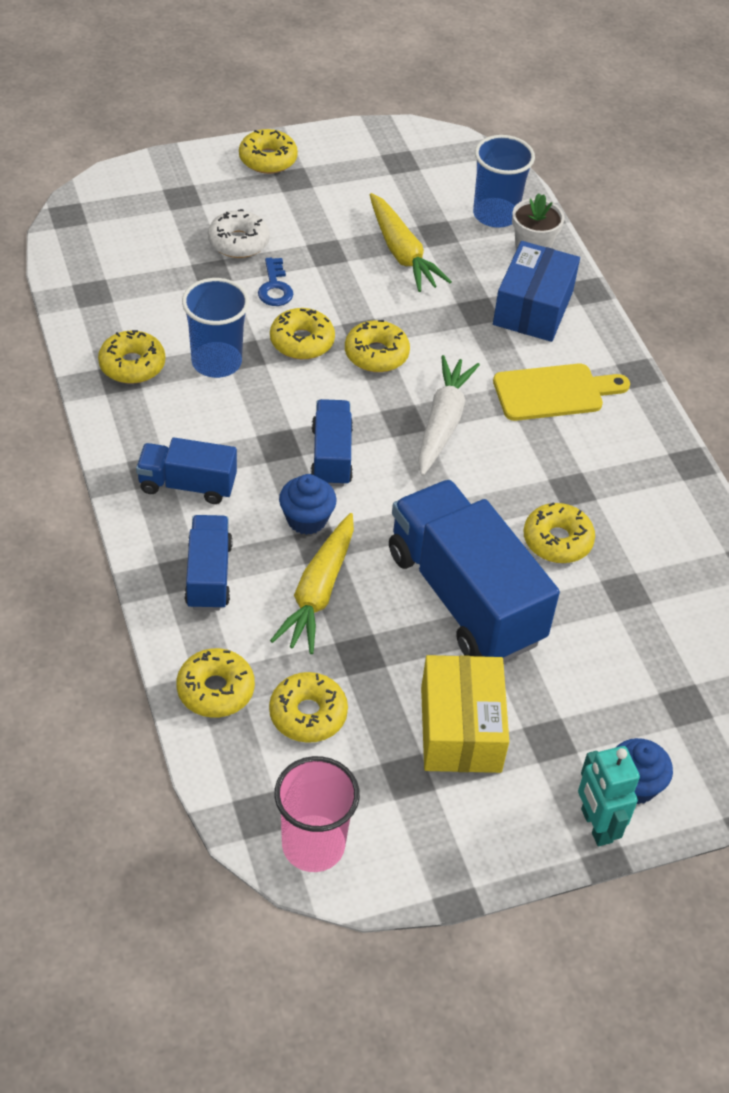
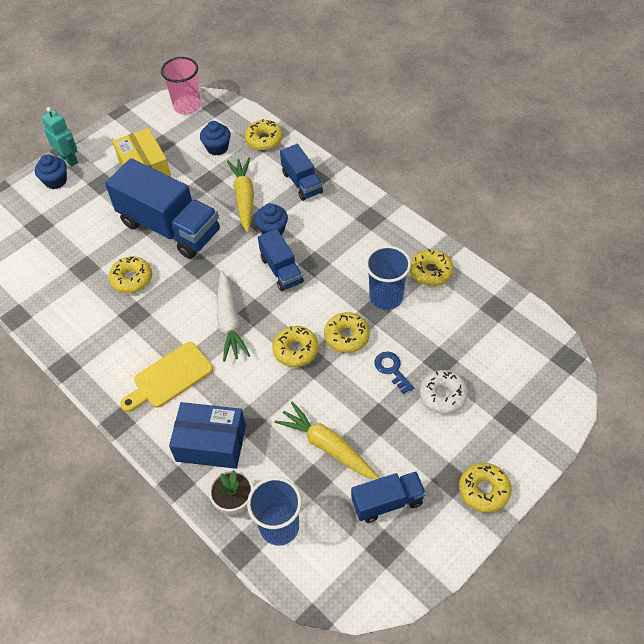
camera: 160 degrees right, 5 degrees up
(187, 485) = (345, 219): blue truck -> blue truck (387, 502)
(308, 714) = (217, 148): yellow donut -> blue cupcake
(533, 308) = (211, 443): blue box -> blue box turned 75 degrees counterclockwise

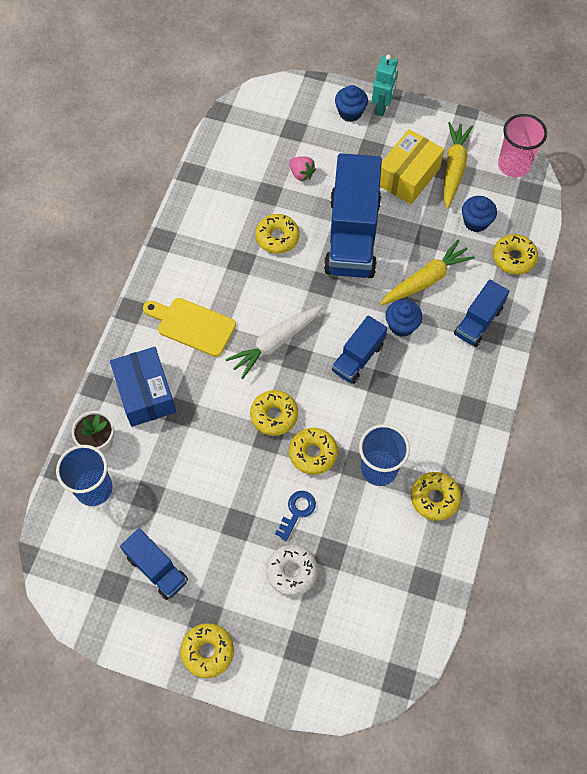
camera: 60 degrees right, 10 degrees up
(85, 237) = (301, 174): none -> pink strawberry
(328, 447) = (187, 492): yellow carrot -> yellow carrot (453, 168)

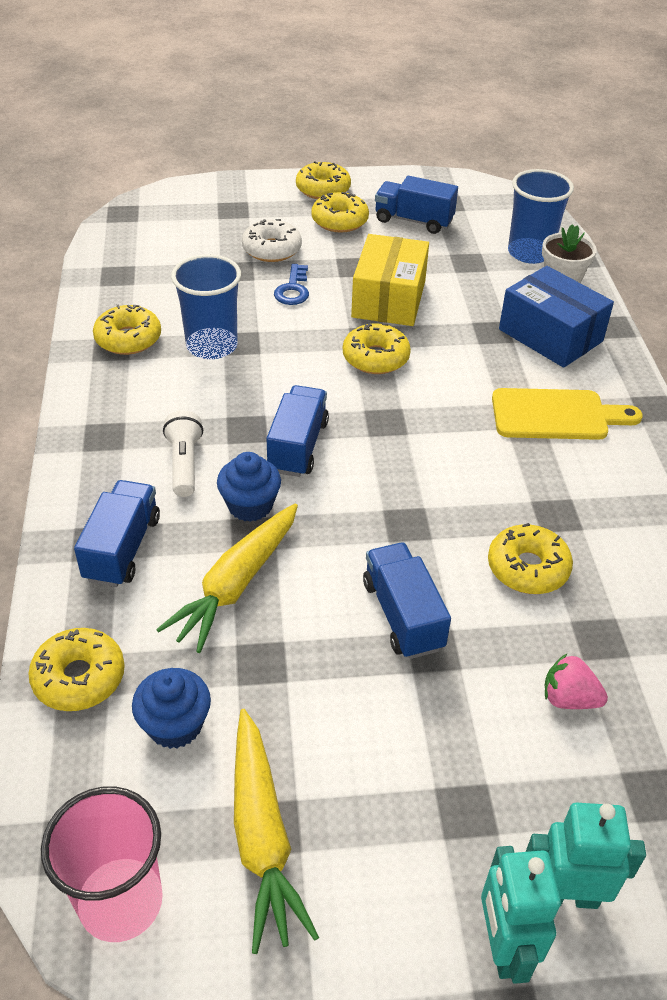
camera: 155 degrees right, 20 degrees down
(275, 343) = (427, 429): white carrot -> none
(313, 453) = (303, 338): yellow donut -> yellow donut (339, 221)
(350, 112) = (567, 895): blue cupcake -> turquoise robot
(352, 235) = (402, 615): blue truck -> blue truck, size x0.52
(408, 176) = (355, 776): yellow box -> yellow box (389, 299)
(428, 368) = (184, 463): none -> white flashlight

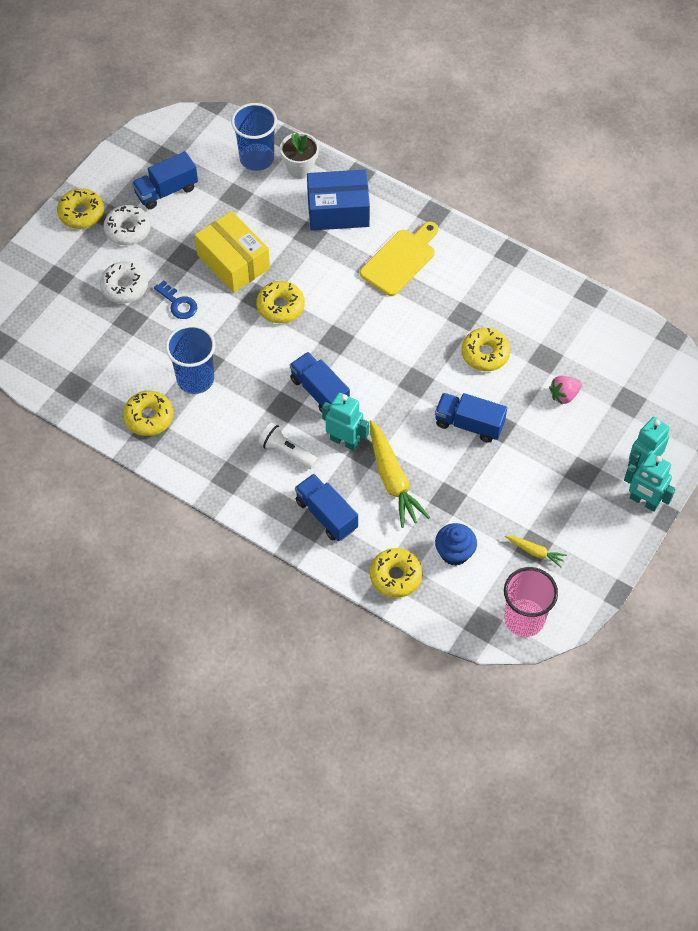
camera: 50 degrees left, 15 degrees up
(250, 505) = (344, 441): blue cupcake -> turquoise robot
(262, 835) = (535, 552): yellow carrot -> yellow carrot, size x0.50
(339, 221) = (128, 230): yellow donut -> white donut

